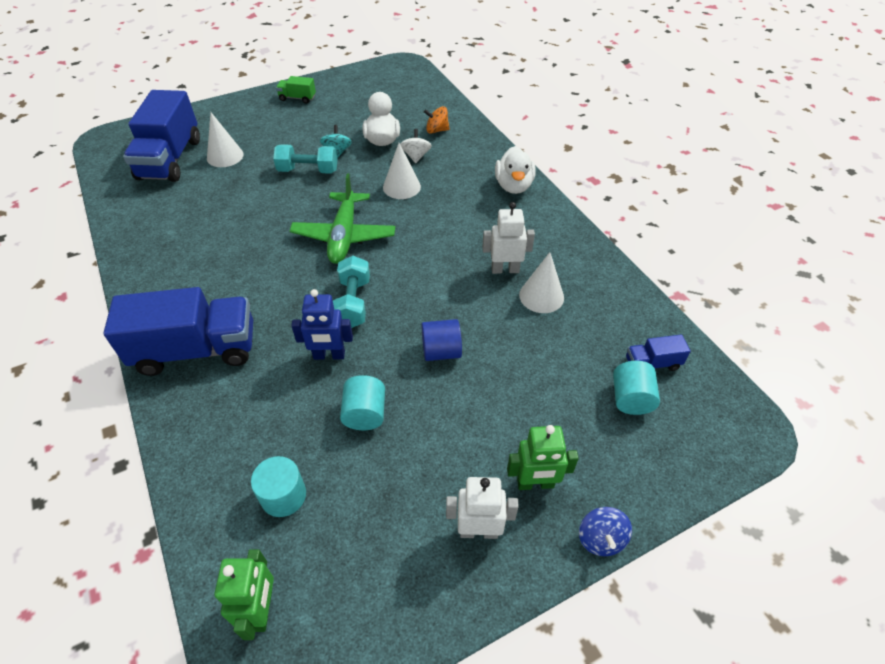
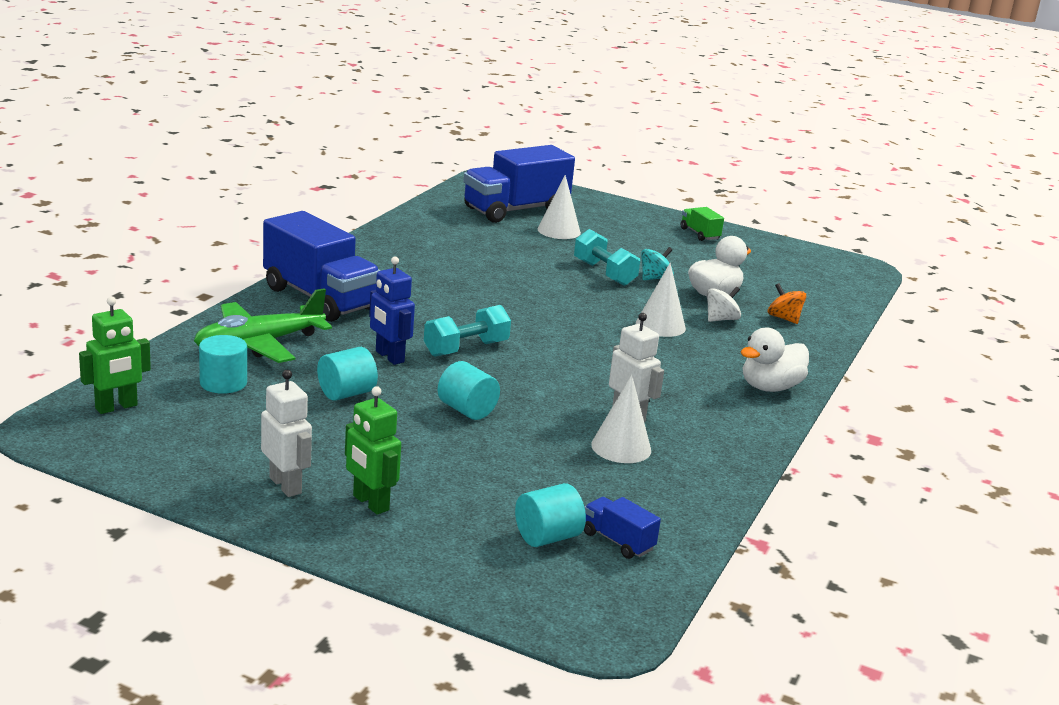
camera: 50 degrees right, 25 degrees down
(344, 236) = (544, 318): green plane -> green plane (259, 344)
(441, 351) = (467, 410): blue cylinder -> turquoise cylinder
(601, 539) = (347, 556): blue spinning top -> none

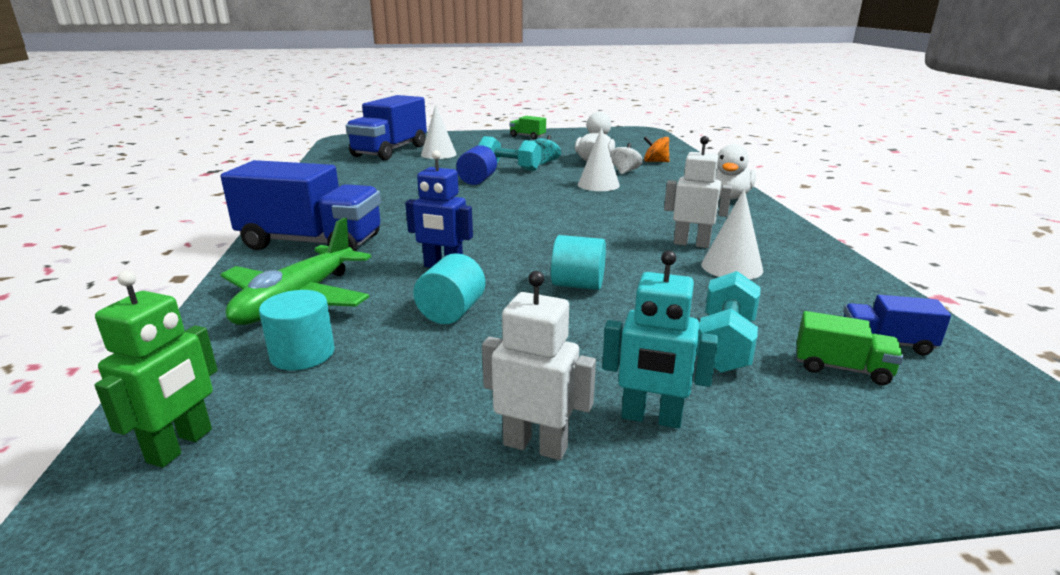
camera: 30 degrees left, 0 degrees up
(370, 503) = (651, 418): green robot -> turquoise robot
(466, 349) = (496, 240): turquoise dumbbell -> turquoise dumbbell (725, 344)
(546, 279) = (477, 180): none -> blue cylinder
(547, 537) = (841, 368): turquoise cylinder -> green truck

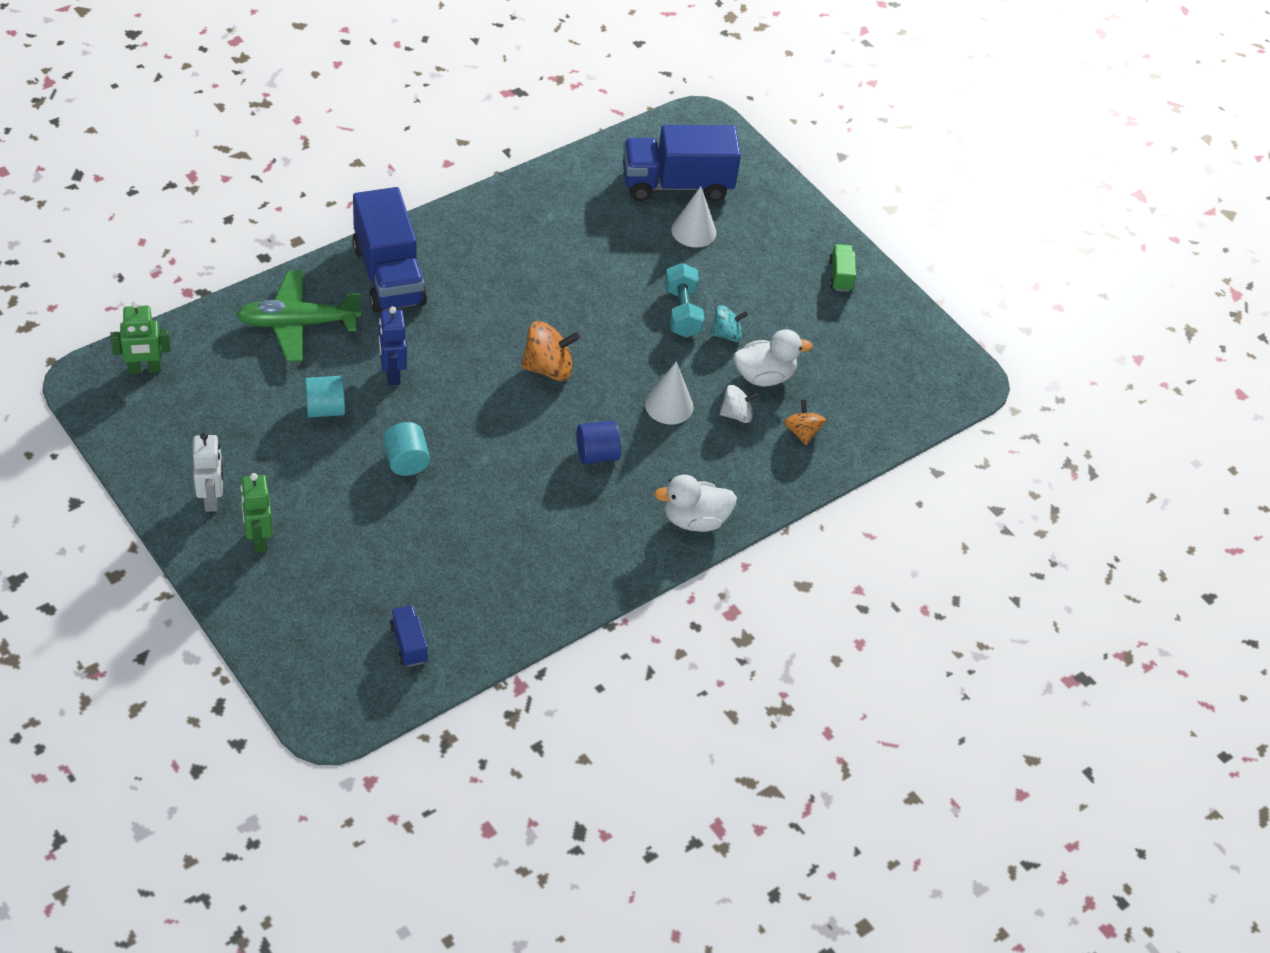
camera: 55 degrees right, 25 degrees up
(302, 354) = (239, 365): turquoise cylinder -> none
(477, 180) = (617, 305): blue cylinder -> blue cylinder (597, 454)
(516, 209) = (548, 368): none -> orange spinning top
(651, 418) = (258, 539): turquoise robot -> green robot
(691, 244) = (535, 513): white robot -> none
(725, 344) = (360, 559): turquoise dumbbell -> none
(731, 267) = (497, 547): white cone -> none
(841, 368) = (360, 620): green truck -> none

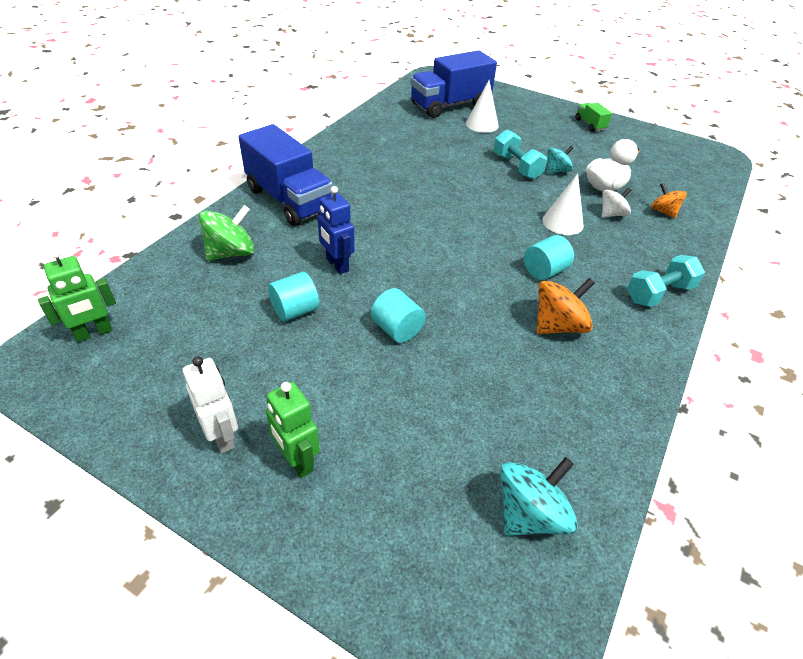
camera: 20 degrees left, 5 degrees down
(297, 324) = (231, 253): green plane -> green spinning top
(408, 644) = (530, 514): blue truck -> turquoise spinning top
(548, 368) = (457, 225): orange spinning top -> orange spinning top (558, 325)
(597, 454) = (544, 271): blue cylinder -> turquoise cylinder
(695, 520) = (659, 293): white duck -> turquoise dumbbell

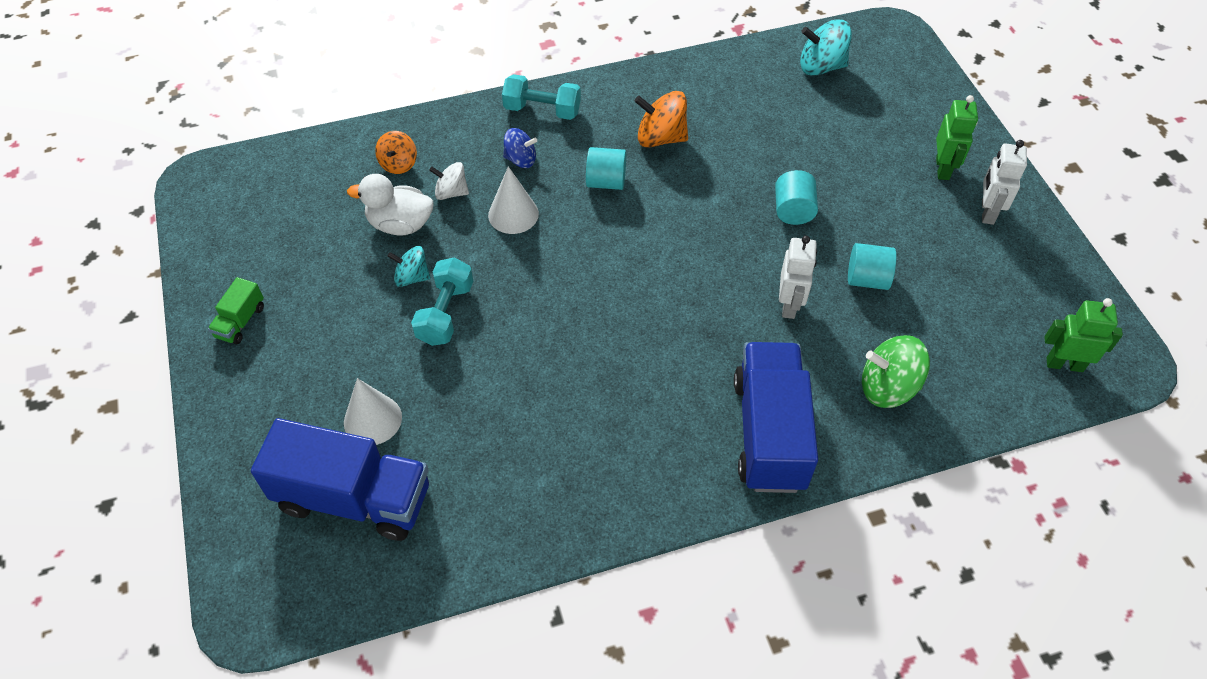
camera: 135 degrees left, 10 degrees up
(337, 265) = (789, 305): blue robot -> white robot
(612, 253) = (521, 160): none -> blue spinning top

